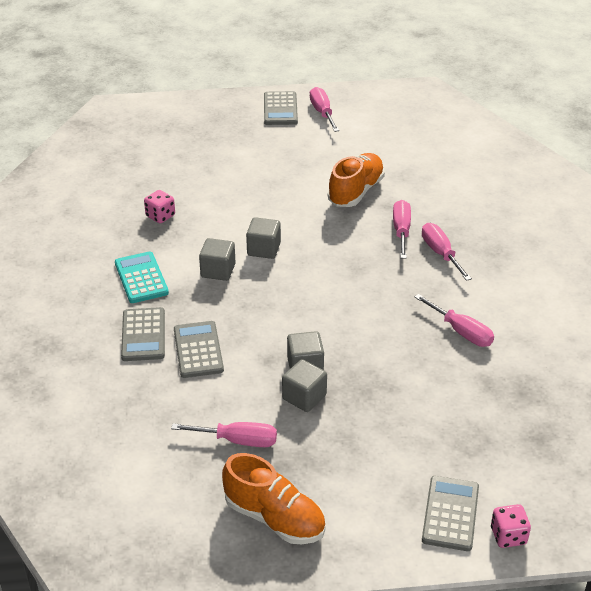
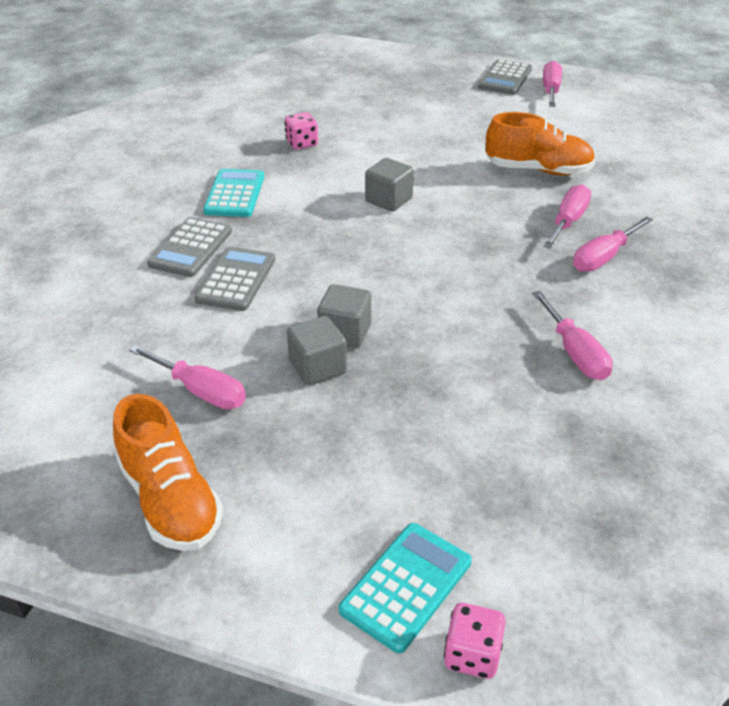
camera: 25 degrees right, 0 degrees up
(218, 270) = (321, 208): grey cube -> none
(356, 191) = (538, 170): orange shoe -> orange shoe turned 45 degrees clockwise
(440, 253) = (603, 257): pink screwdriver -> pink screwdriver turned 135 degrees counterclockwise
(450, 514) = (406, 586): grey calculator -> turquoise calculator

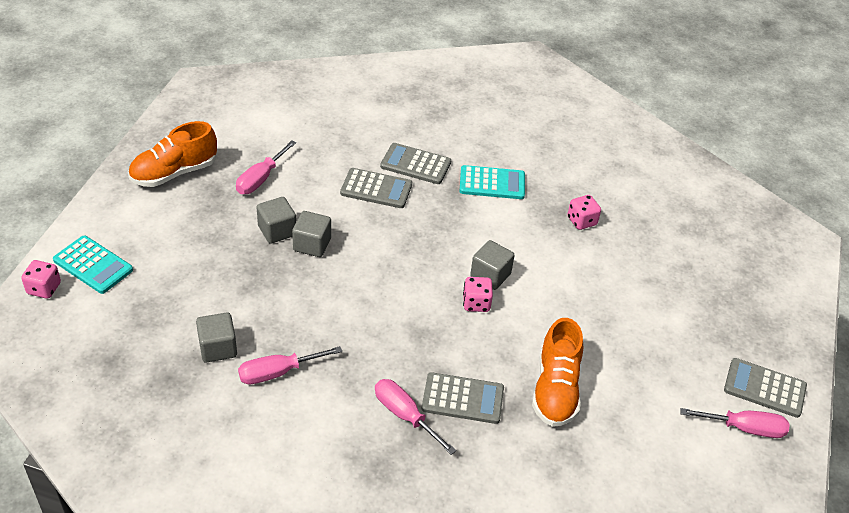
camera: 85 degrees right, 5 degrees up
(432, 210) = (476, 303): none -> pink dice
(550, 411) = (218, 348): none -> grey cube
(568, 221) = (463, 398): pink screwdriver -> grey calculator

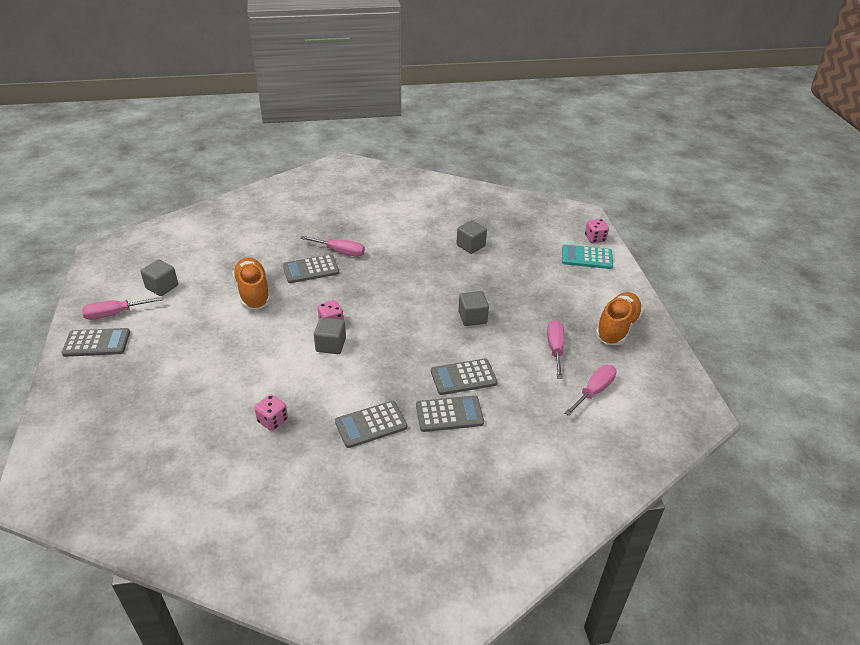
camera: 155 degrees right, 5 degrees down
(277, 231) = (504, 317): grey cube -> grey cube (162, 287)
(278, 372) = (427, 246): pink screwdriver -> pink screwdriver (594, 391)
(492, 183) = (371, 425): turquoise calculator -> grey calculator

